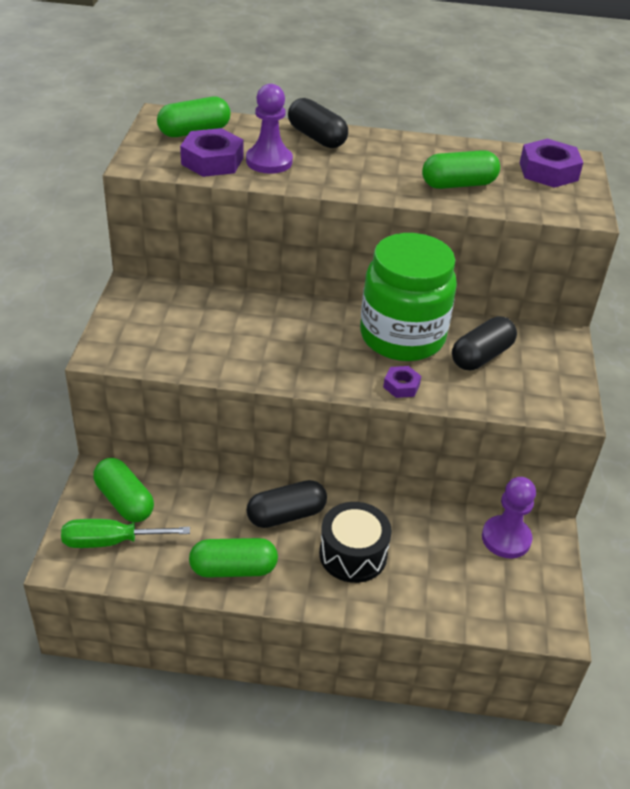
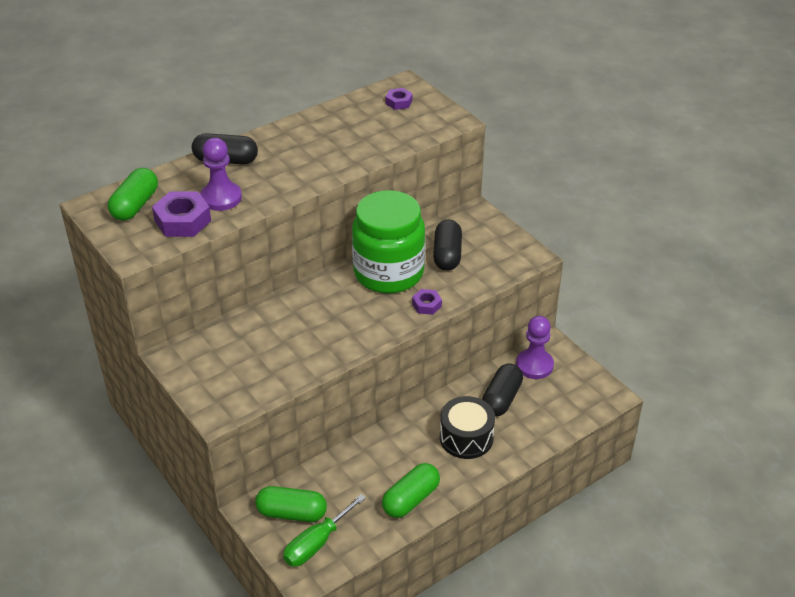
camera: 40 degrees left, 0 degrees up
(286, 515) = (401, 444): black capsule -> black capsule (501, 399)
(458, 184) = (360, 143): green capsule -> none
(548, 171) = (399, 102): purple nut -> purple nut, size x0.55

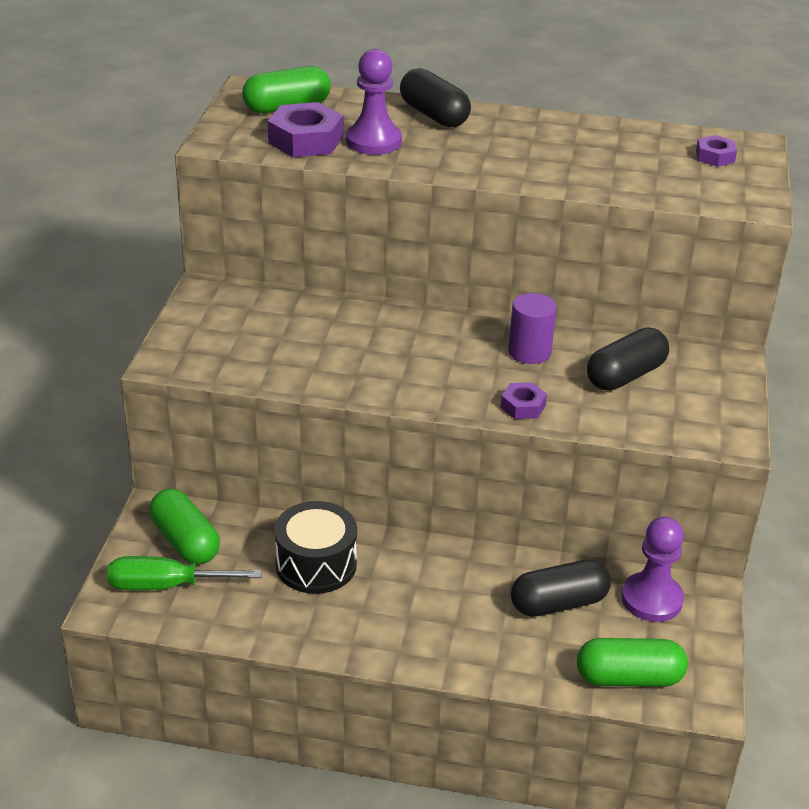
camera: 45 degrees right, 5 degrees down
(388, 273) = (529, 352): green jar -> purple cylinder
(411, 499) = (312, 621): green capsule -> green capsule (629, 678)
(466, 438) = (459, 610): black drum -> black drum (316, 564)

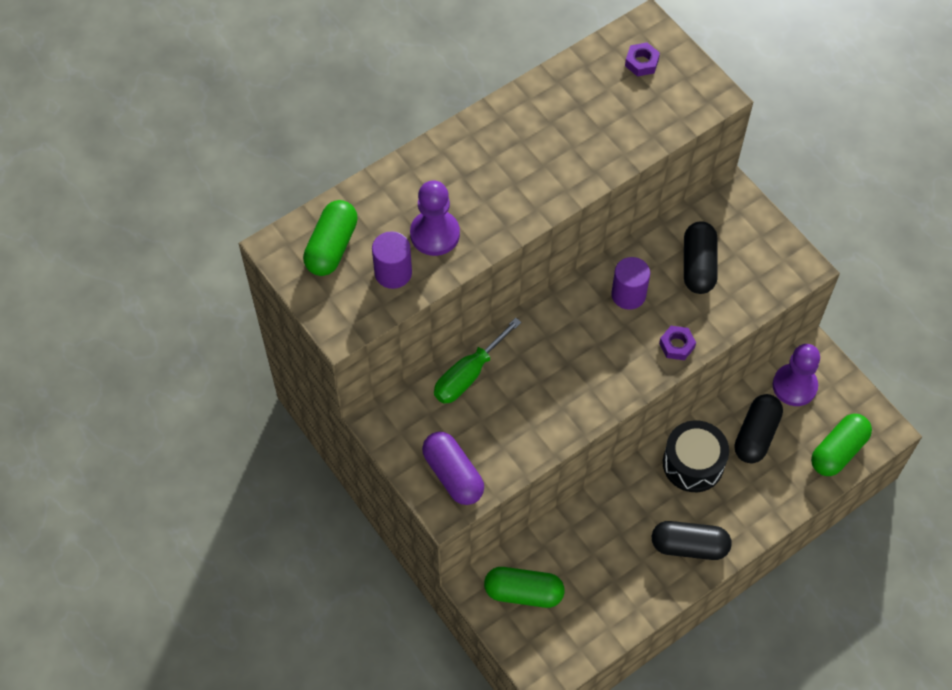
camera: 45 degrees left, 25 degrees up
(166, 585) = (554, 632): green screwdriver -> green screwdriver (468, 375)
(204, 349) = (453, 475): none -> purple capsule
(306, 140) = (393, 273): purple nut -> purple cylinder
(316, 564) = (611, 535): black drum -> black drum (693, 463)
(434, 115) = (433, 168): black capsule -> black capsule (689, 546)

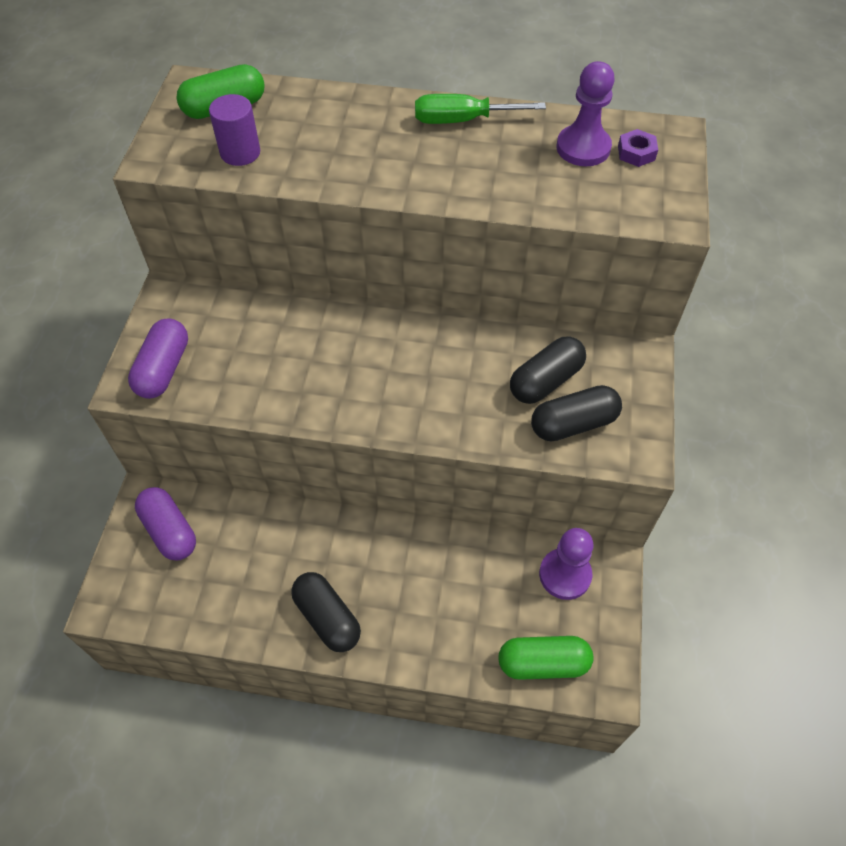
camera: 45 degrees right, 5 degrees down
(435, 234) = (306, 151): purple pawn -> purple pawn (583, 148)
(468, 375) = (267, 312): green screwdriver -> green screwdriver (462, 120)
(523, 592) = (170, 531): green capsule -> purple capsule
(628, 294) = (459, 356): purple cylinder -> none
(677, 345) = (451, 424): purple nut -> none
(693, 463) = (407, 557): black drum -> none
(756, 435) = (486, 583): black capsule -> black capsule (573, 424)

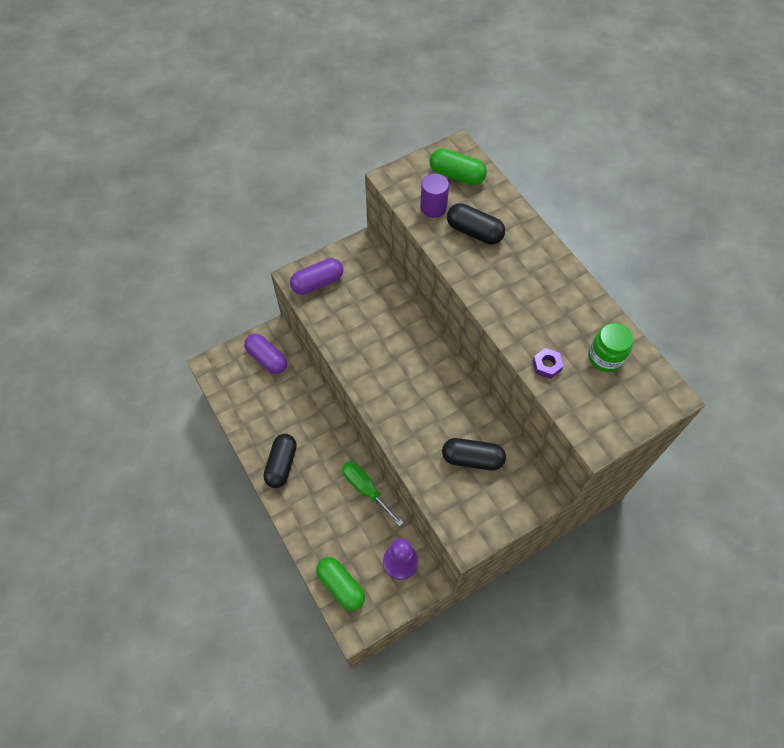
camera: 50 degrees right, 5 degrees up
(170, 531) = (267, 359): purple capsule -> purple capsule turned 60 degrees counterclockwise
(462, 120) = (562, 284): green screwdriver -> green screwdriver (366, 489)
(573, 424) = (457, 492): black capsule -> black capsule (474, 232)
(583, 148) = (605, 357): purple pawn -> green jar
(636, 153) = (631, 387): purple nut -> purple nut (547, 365)

